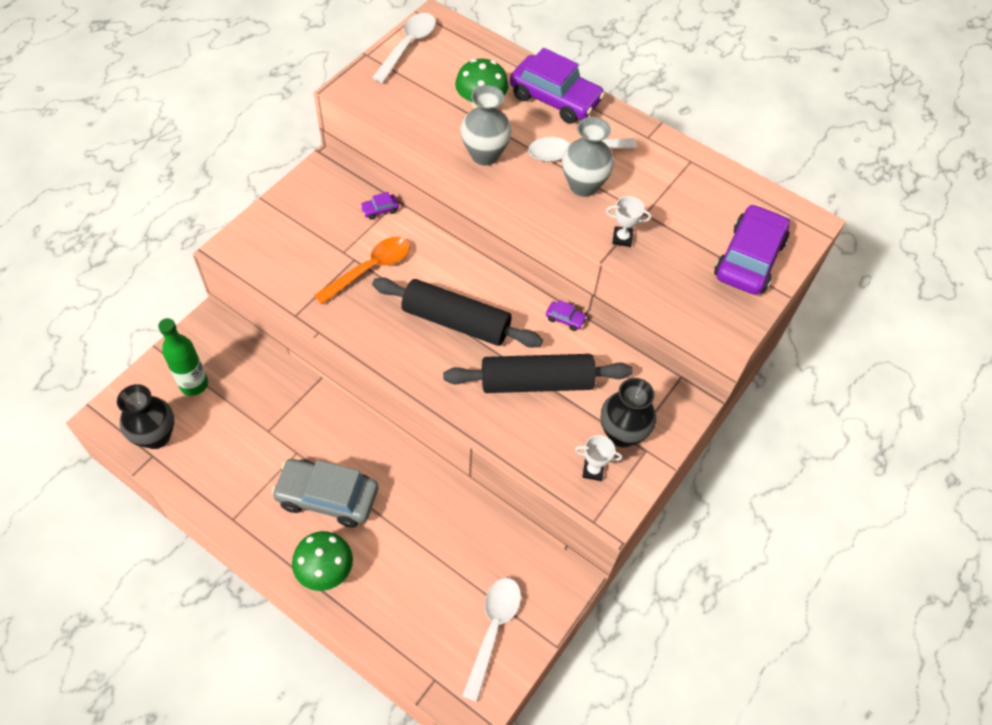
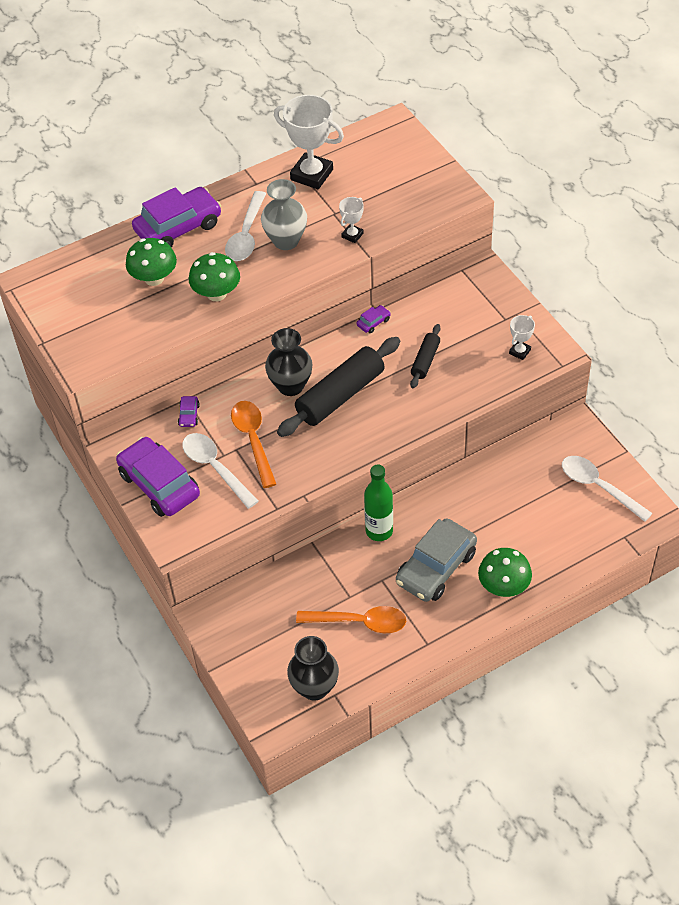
camera: 60 degrees left, 5 degrees down
(194, 384) = (271, 645): green bottle -> green bottle (379, 531)
(240, 449) = (359, 622): none -> orange spoon
(408, 46) = (50, 309): white spoon -> white spoon (215, 468)
(485, 155) = (216, 293): grey vase -> green mushroom
(536, 382) = (425, 361): black rolling pin -> black rolling pin, size x0.52
(622, 434) = (496, 323): black vase -> black vase (290, 386)
(687, 177) = (311, 175): none -> white trophy
(749, 259) = (410, 169): purple car -> purple car (159, 484)

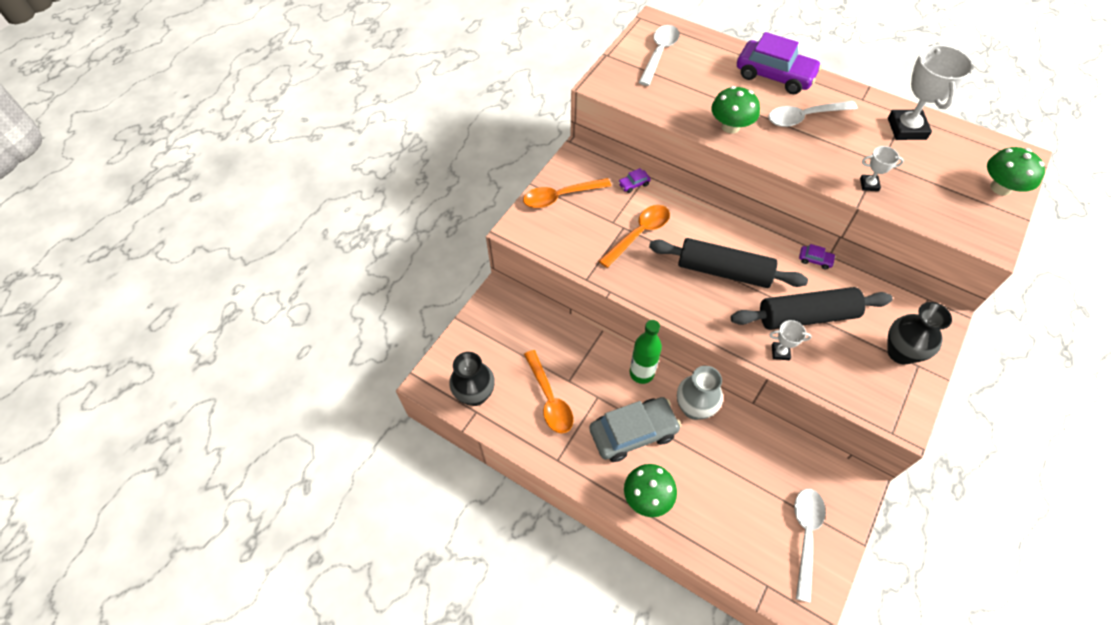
camera: 60 degrees right, 5 degrees up
(154, 278) = (714, 85): green mushroom -> green mushroom (1000, 188)
(159, 484) = (561, 196): purple car -> orange spoon
(215, 468) = (597, 223): white spoon -> white spoon (659, 54)
(286, 241) = (821, 144): grey vase -> grey vase (694, 408)
(290, 386) = (707, 233): black vase -> black vase (900, 352)
(425, 361) = (806, 316): black rolling pin -> black rolling pin, size x1.93
(436, 567) = (633, 433): grey car -> grey car turned 150 degrees clockwise
(519, 351) = (878, 388): white trophy -> white trophy (780, 352)

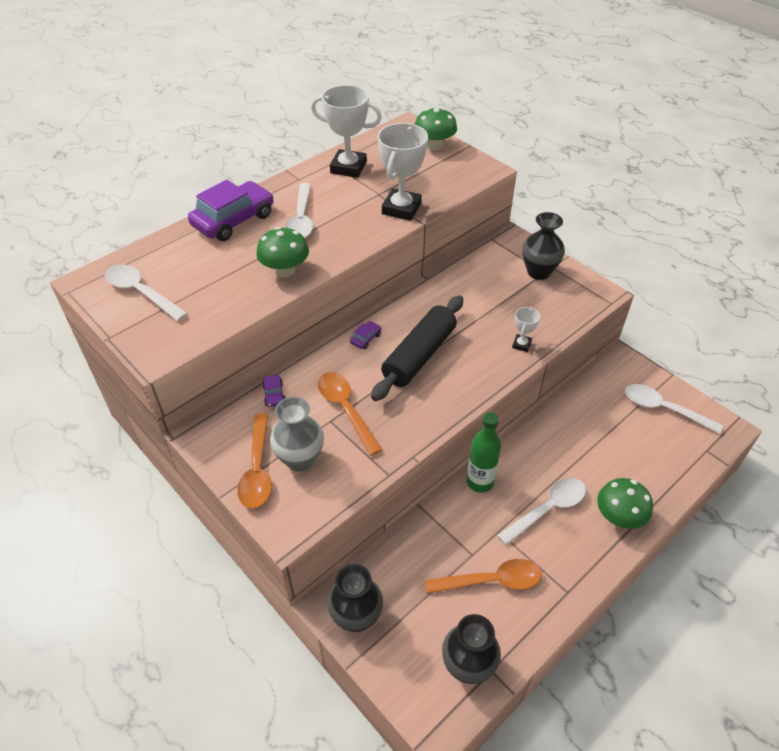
camera: 75 degrees left, 10 degrees down
(493, 313) = (356, 617): none -> black vase
(633, 433) = (547, 509): grey car -> white spoon
(694, 408) = (529, 449): grey vase -> grey vase (300, 459)
(806, 316) = (488, 315): black rolling pin -> none
(815, 260) = (429, 289): purple car -> purple car (366, 338)
(869, 185) = (401, 209): white trophy -> white trophy, size x2.05

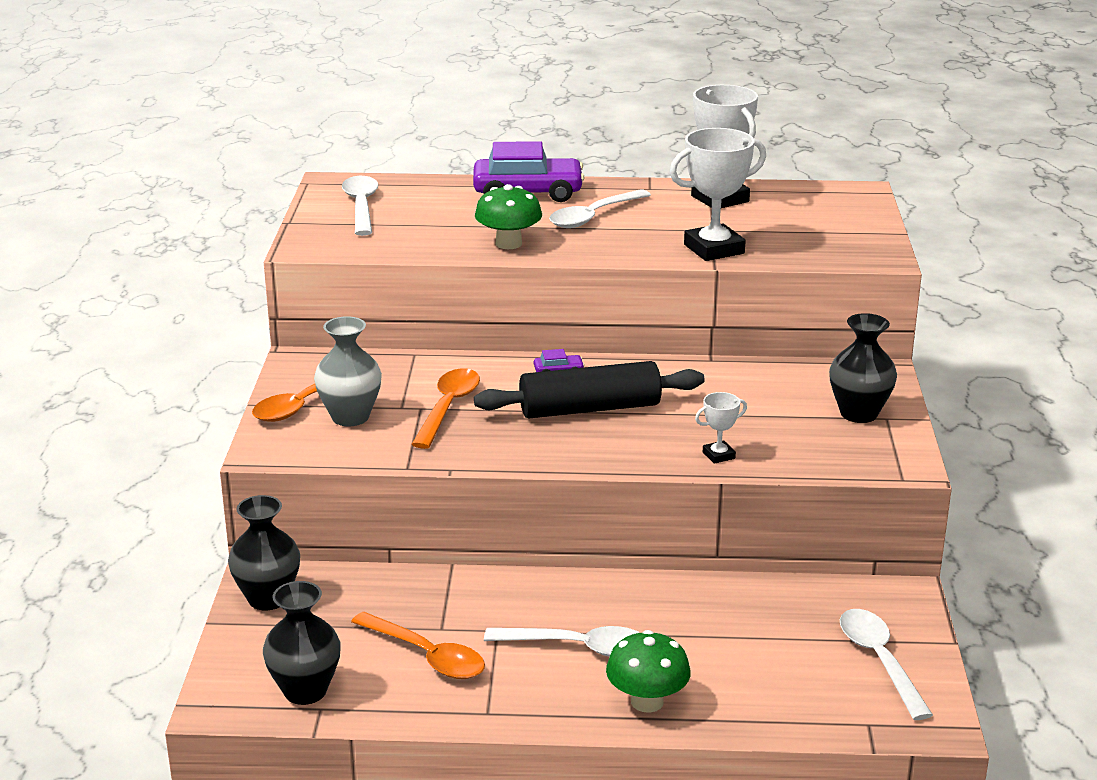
camera: 45 degrees right, 20 degrees down
(274, 394) = (403, 366): purple car -> none
(434, 146) = (858, 218): green mushroom -> none
(480, 482) = (543, 586): green bottle -> none

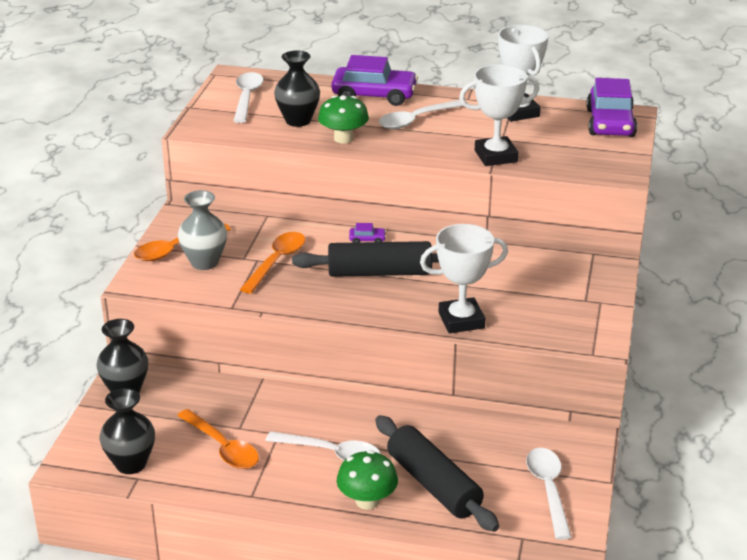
camera: 10 degrees right, 5 degrees up
(718, 455) = (461, 320): white trophy -> white trophy, size x2.05
(728, 671) = (434, 484): none -> black rolling pin
(840, 202) = (610, 123): none -> purple car
(858, 413) = (580, 296): black vase -> black vase (298, 120)

